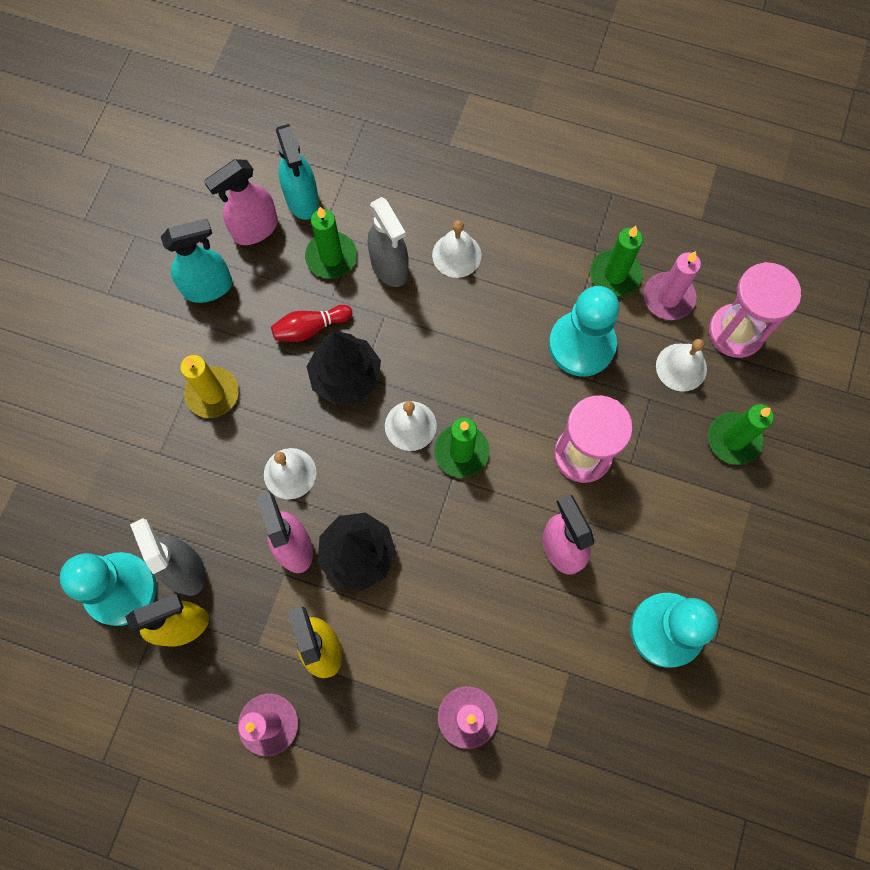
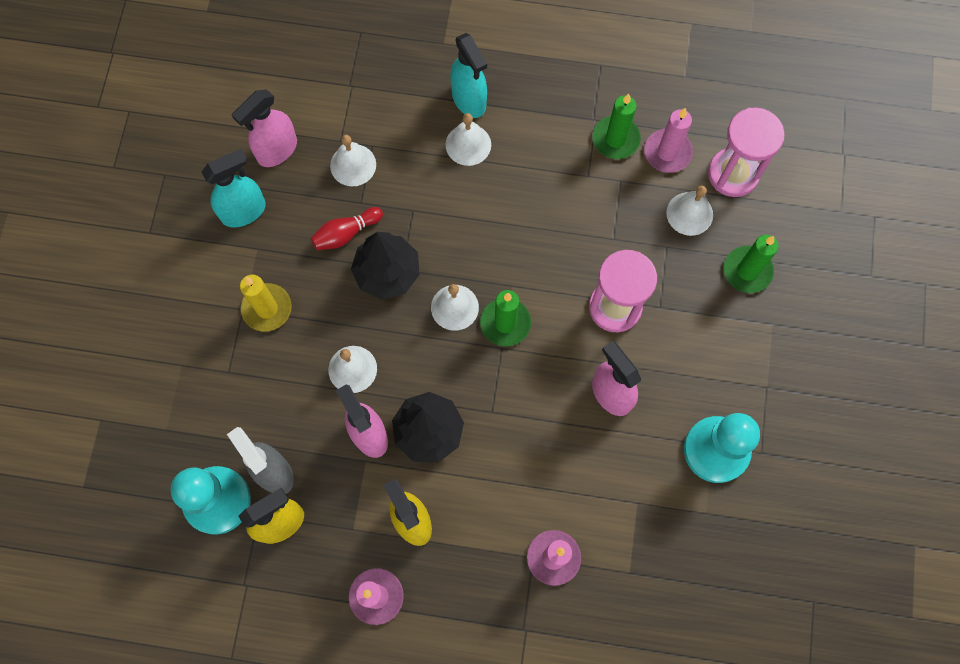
camera: 10 degrees left, 0 degrees up
(302, 200) = (316, 116): turquoise spray bottle -> turquoise spray bottle (469, 100)
(331, 257) = (353, 165): green candle -> white bell
(389, 267) = (408, 165): grey spray bottle -> none
(581, 345) = (596, 208): turquoise pawn -> none

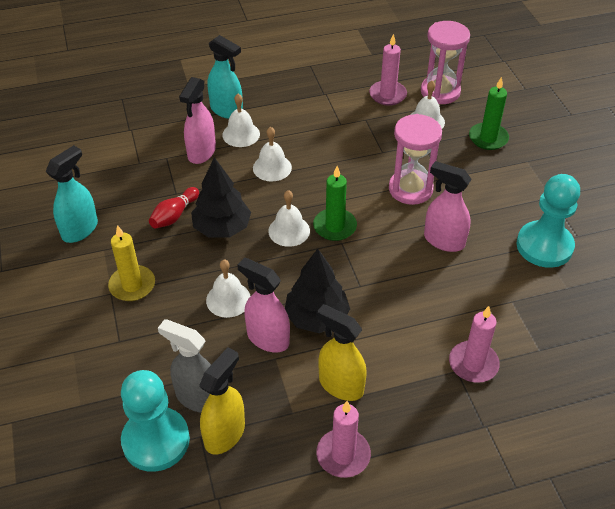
camera: 25 degrees left, 25 degrees down
(277, 150) = (89, 184): pink spray bottle -> pink spray bottle (201, 152)
(353, 165) = (157, 173): white bell -> white bell (272, 167)
(615, 139) = (347, 99): green candle -> none

